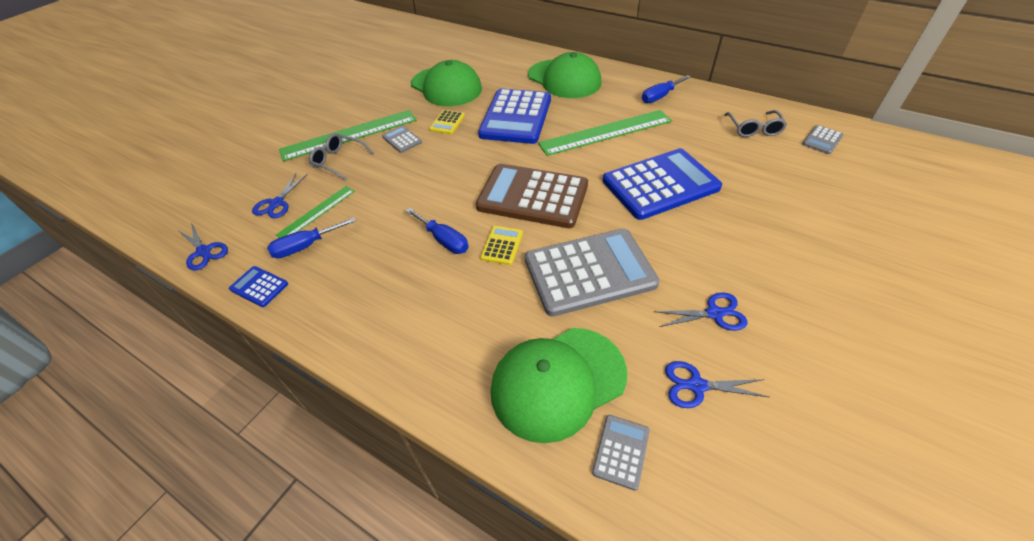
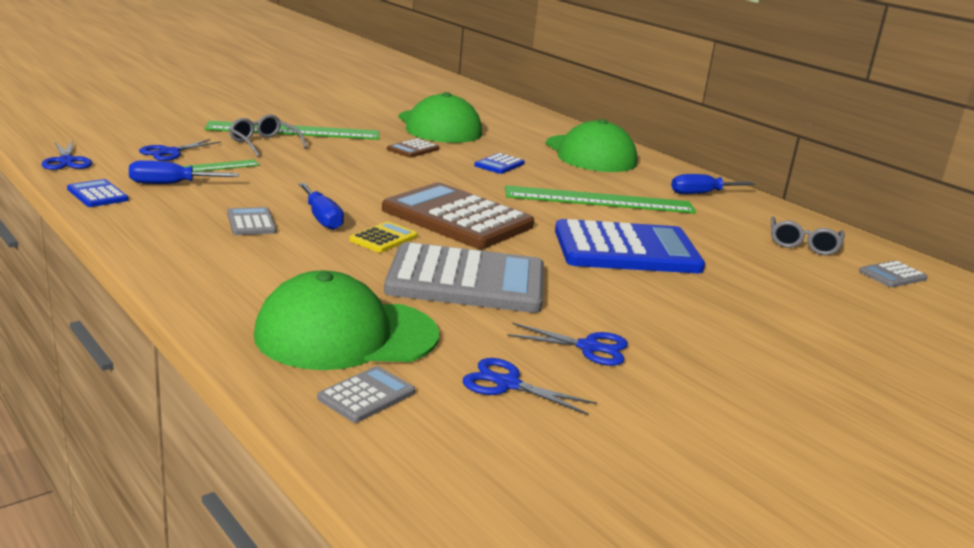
camera: 15 degrees right, 25 degrees down
(402, 140) = (348, 147): grey calculator -> grey calculator (251, 222)
(447, 123) = (413, 149): yellow calculator -> brown calculator
(516, 117) = (499, 165): blue calculator -> blue calculator, size x0.43

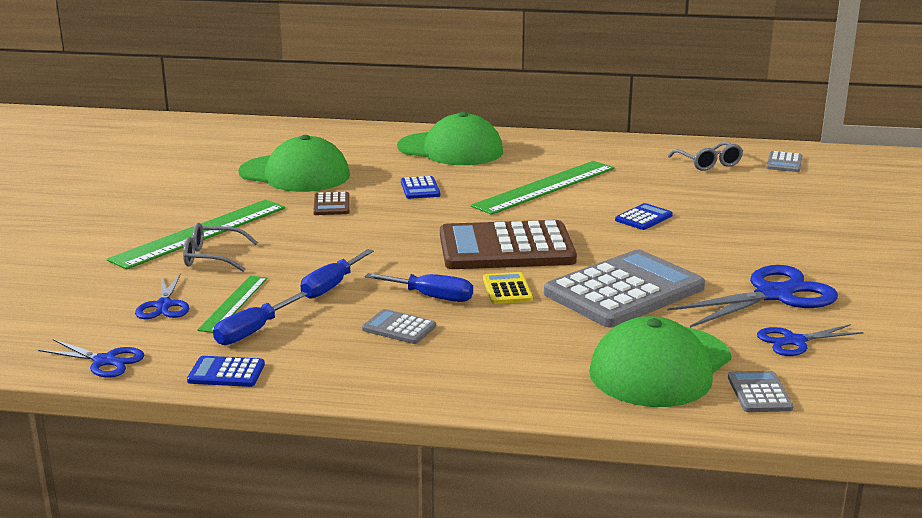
camera: 40 degrees left, 0 degrees up
(589, 347) = (774, 295): blue scissors -> blue scissors, size x1.79
(626, 250) = (643, 218): blue calculator -> blue calculator, size x0.43
(701, 194) = (583, 151): blue screwdriver -> blue screwdriver (331, 286)

